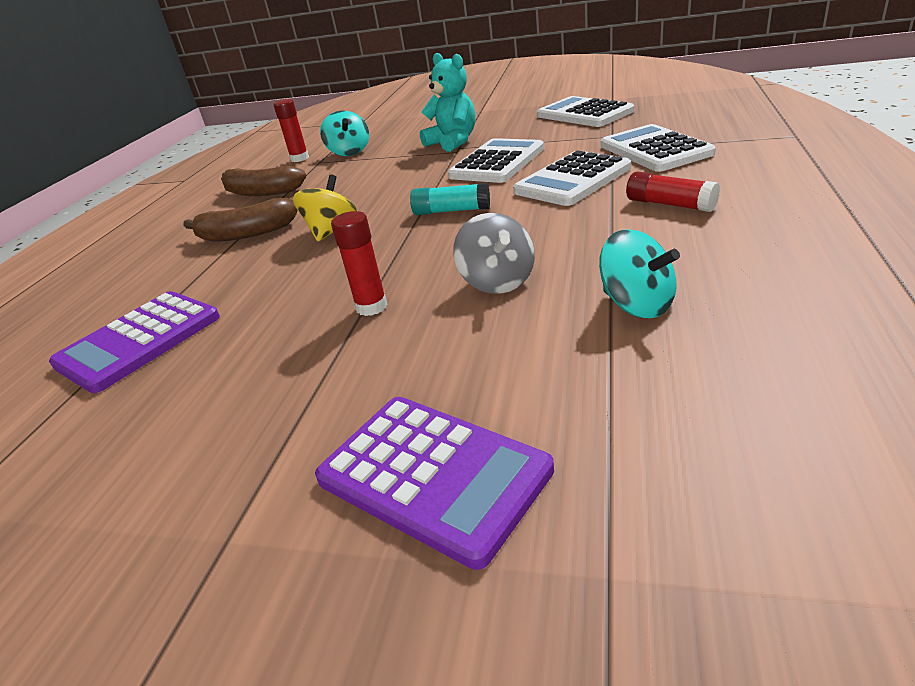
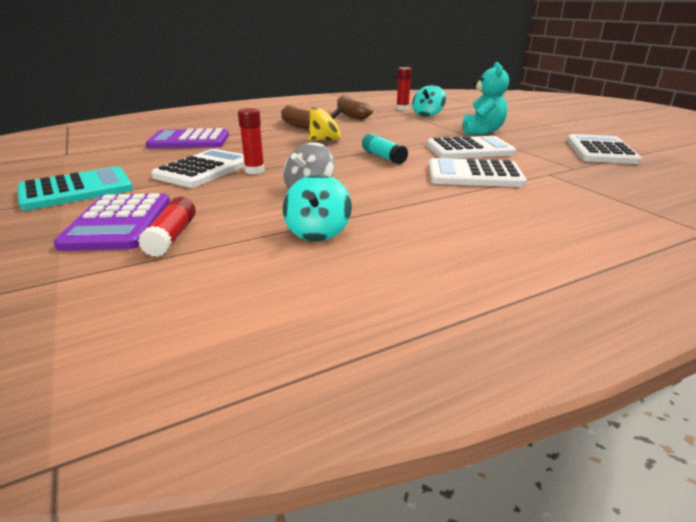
camera: 45 degrees right, 5 degrees down
(202, 513) = (76, 190): none -> turquoise calculator
(654, 150) = (571, 187): white calculator -> white calculator (204, 169)
(670, 204) = (478, 212): red glue stick -> red glue stick (172, 237)

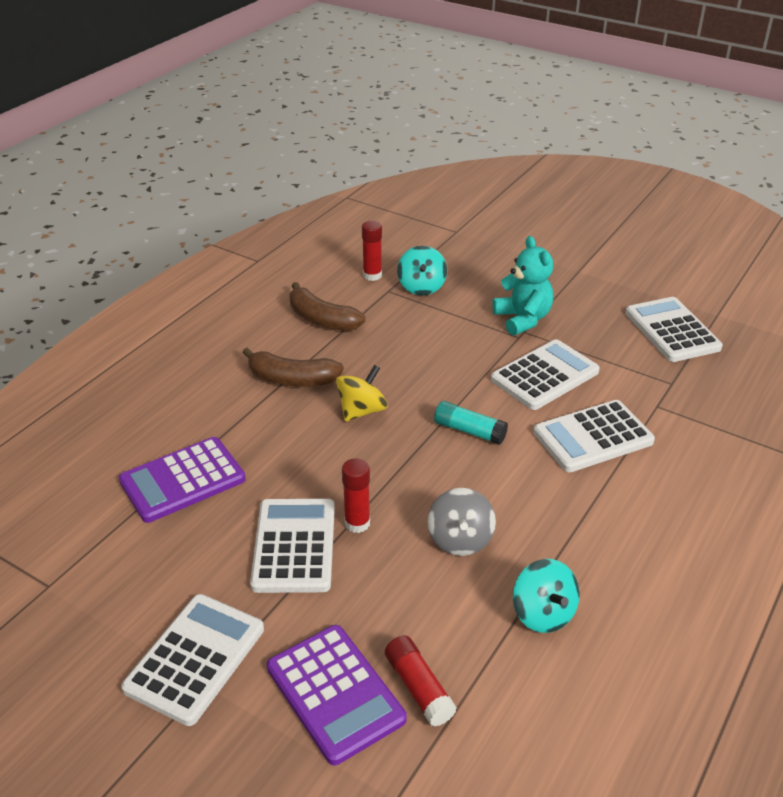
camera: 30 degrees left, 10 degrees up
(76, 190) = (195, 658): turquoise calculator -> white calculator

